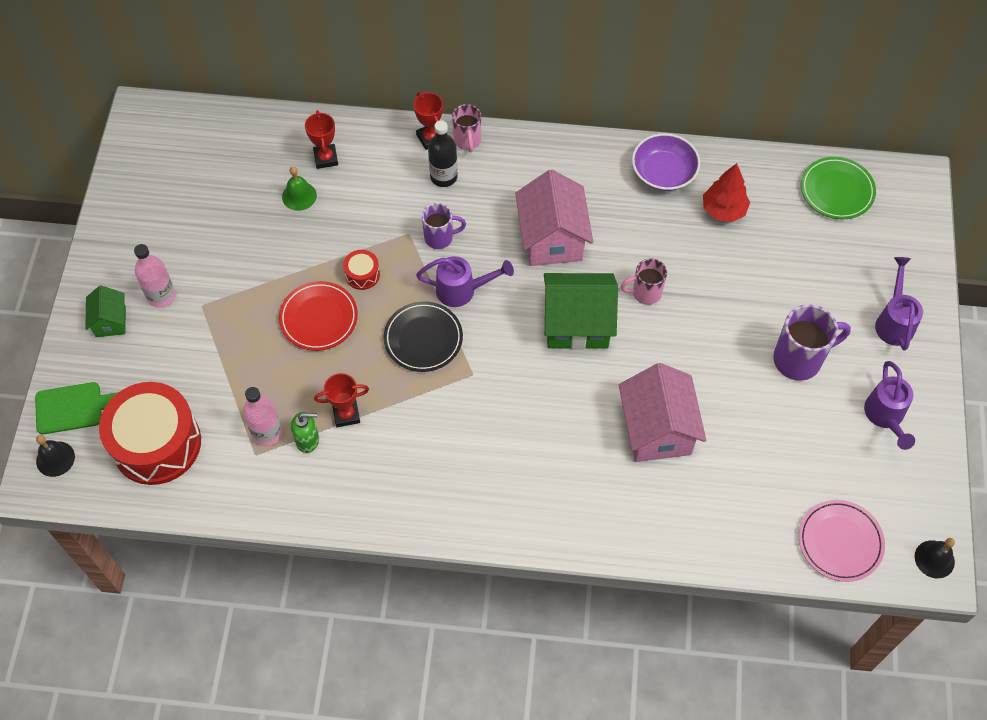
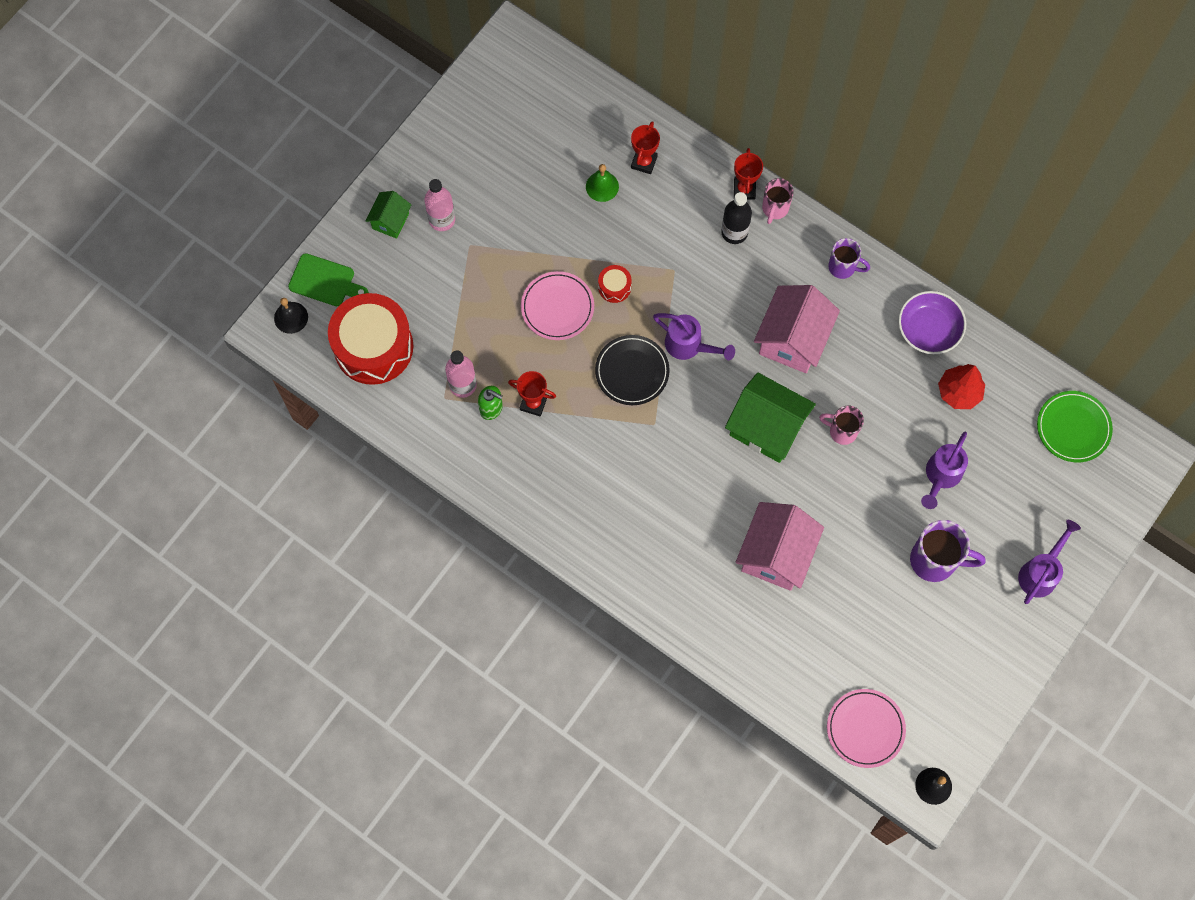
camera: 30 degrees right, 10 degrees up
(319, 318) = (557, 307): red plate -> pink plate
(440, 238) = (698, 288): purple mug -> purple mug (843, 267)
(885, 417) = (975, 649): purple watering can -> purple watering can (940, 476)

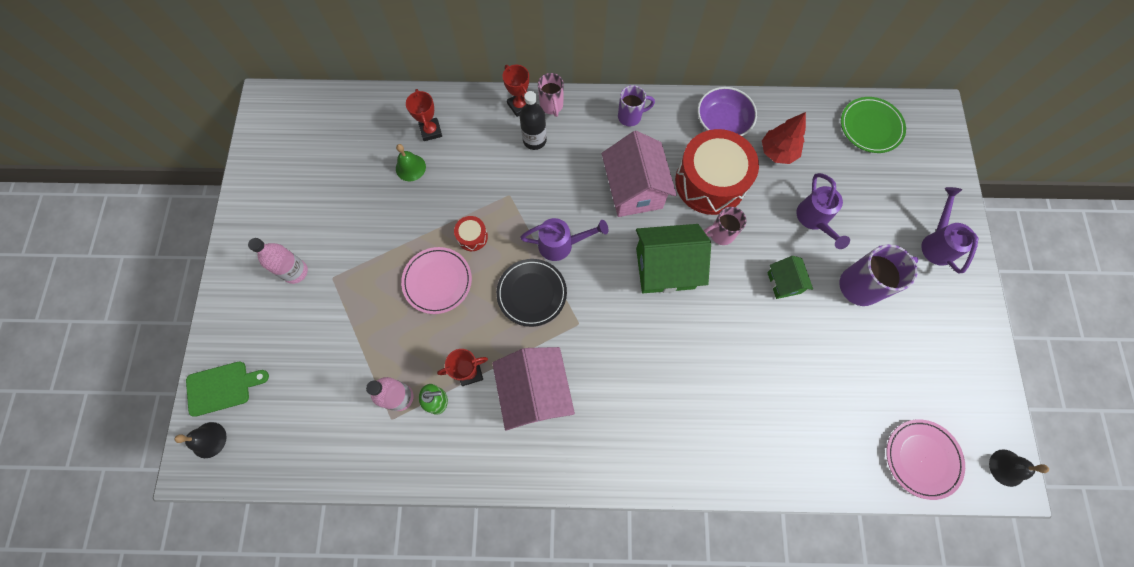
camera: 35 degrees left, 0 degrees up
(373, 347) = (300, 416): red drum -> red drum (710, 182)
(390, 221) = (251, 300): green house -> green house (783, 283)
(776, 554) = (747, 363): pink house -> pink house (535, 392)

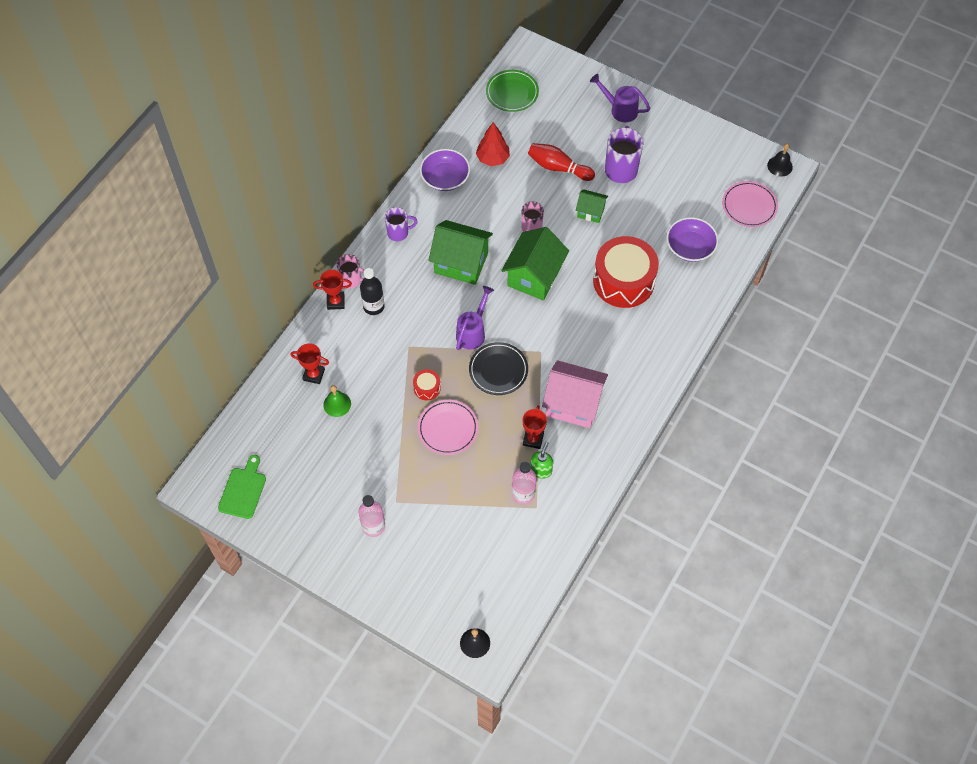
camera: 60 degrees left, 10 degrees down
(222, 387) = (438, 618): green cutting board -> green cutting board (243, 490)
(630, 116) = (399, 233): purple mug -> purple mug turned 60 degrees clockwise
(634, 190) = (461, 263): pink house -> green house
(710, 182) = (487, 212): red drum -> red drum (623, 281)
(814, 220) = (558, 167): purple watering can -> red bowling pin
(815, 416) = (690, 247): none -> purple bowl

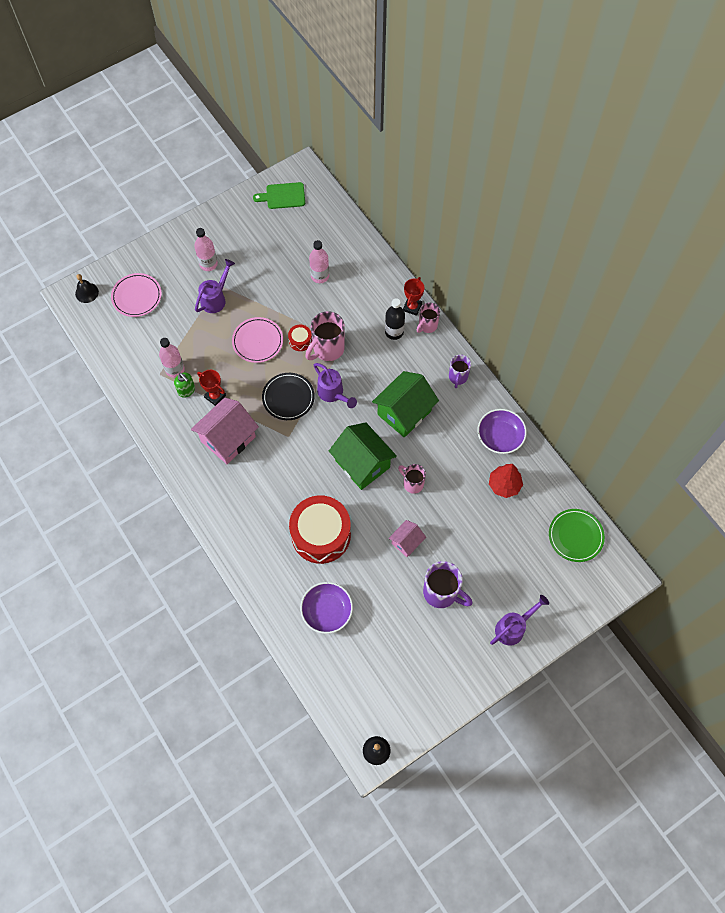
camera: 115 degrees right, 5 degrees up
(243, 490) = (283, 196): green cutting board -> green cutting board turned 135 degrees clockwise
(314, 375) = (353, 270): red trophy -> none
(337, 404) = (320, 276): green bell -> pink bottle
(415, 496) = (216, 298): none -> purple watering can
(424, 358) = (327, 349): none -> pink mug
(558, 167) = (468, 537): red bowling pin -> none
(590, 212) = (406, 542): green house -> pink house
(749, 206) = (344, 692): pink plate -> pink plate (137, 296)

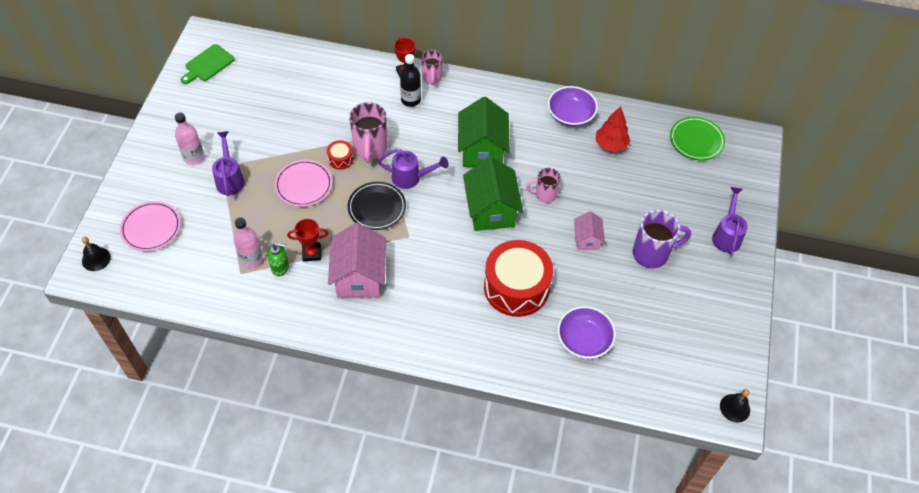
camera: 45 degrees left, 10 degrees down
(320, 276) = (305, 101): pink bottle -> none
(362, 464) = (491, 210): green house -> green house turned 75 degrees clockwise
(458, 377) = (495, 97): purple mug -> none

